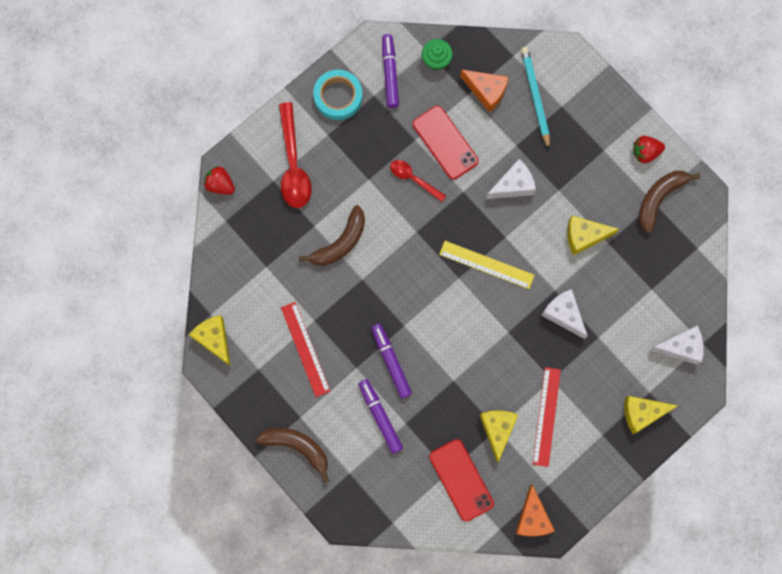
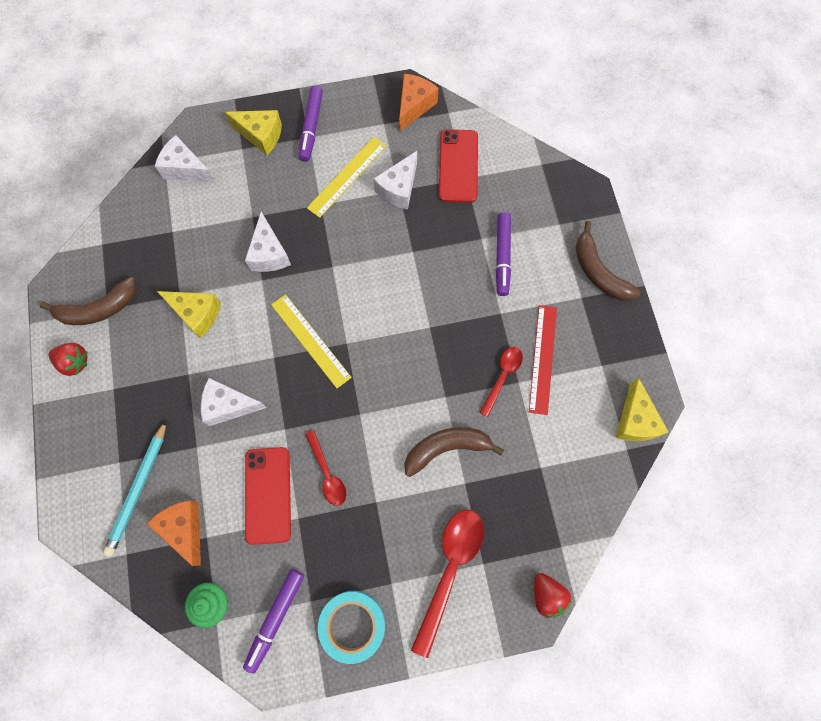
camera: 150 degrees left, 5 degrees down
(328, 318) = (502, 376): none -> red spoon
(391, 362) = (463, 300): purple marker -> purple marker (311, 127)
(497, 430) = (399, 189): yellow cheese -> white cheese
(546, 416) = (347, 177): red ruler -> yellow ruler

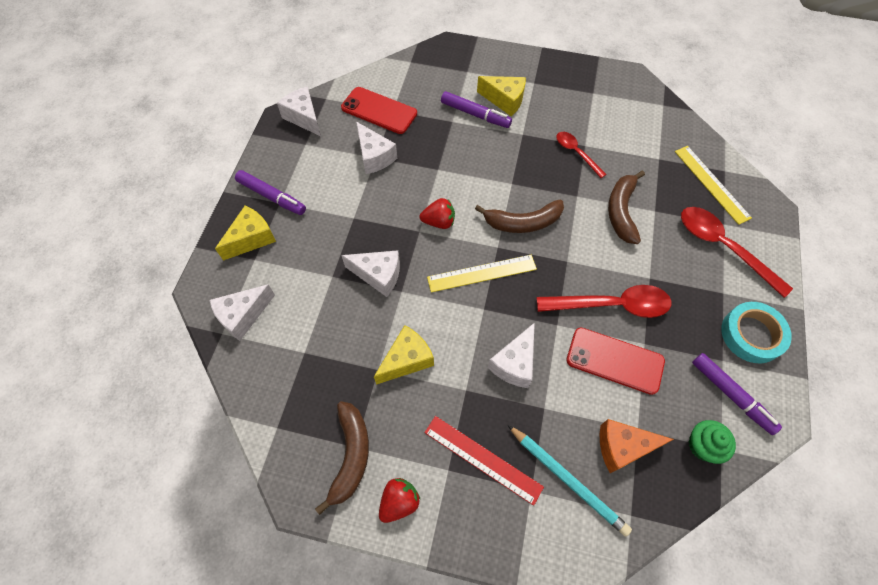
camera: 65 degrees left, 10 degrees down
(327, 474) = (612, 305): red spoon -> red spoon, size x1.74
(347, 177) = (339, 188): yellow ruler -> yellow ruler (712, 184)
(414, 106) = (304, 117): orange cheese -> white cheese
(542, 358) = (572, 124): red ruler -> red ruler (482, 459)
(547, 595) = (759, 193): red strawberry -> red strawberry (439, 222)
(598, 272) = (518, 65): brown banana -> brown banana (523, 222)
(635, 420) = (643, 92): yellow cheese -> yellow cheese (504, 100)

